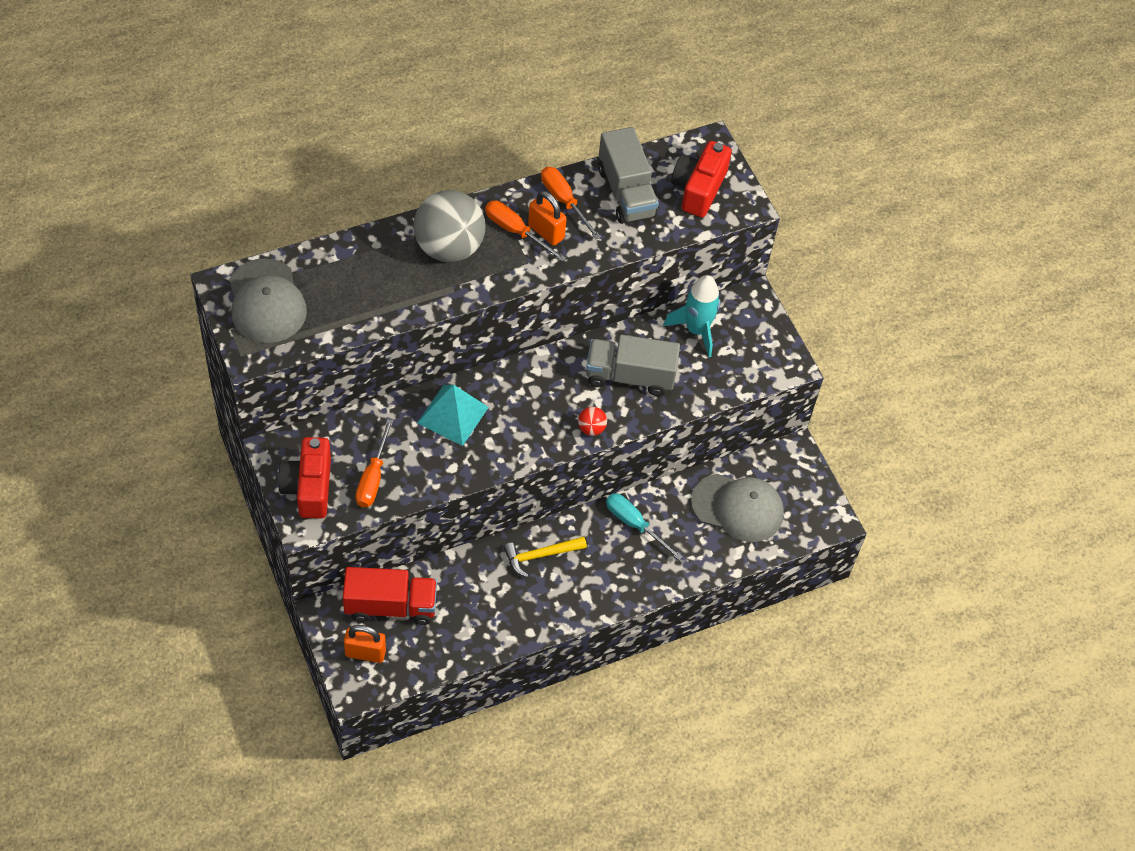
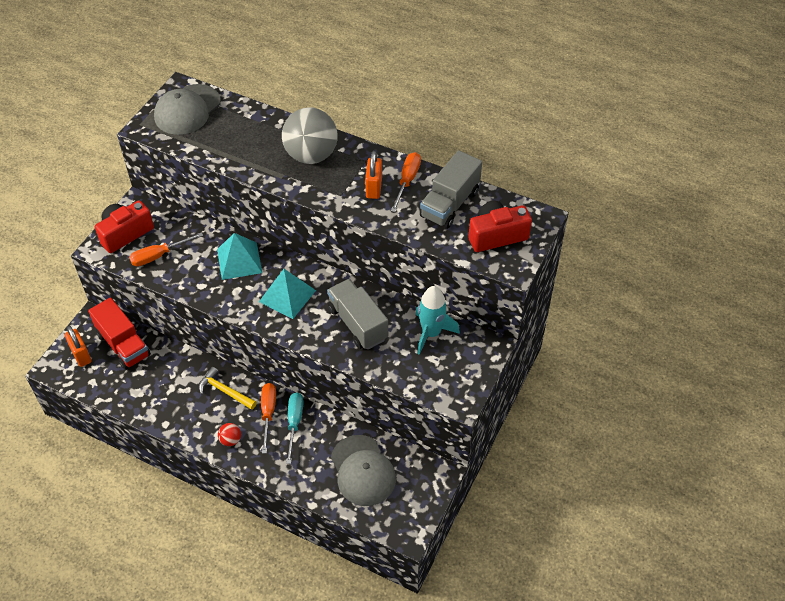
camera: 55 degrees right, 5 degrees down
(515, 231) = (358, 175): orange screwdriver -> orange screwdriver (268, 413)
(539, 407) = (287, 296): none -> turquoise pyramid
(591, 428) = (297, 331): red ball -> red ball (230, 440)

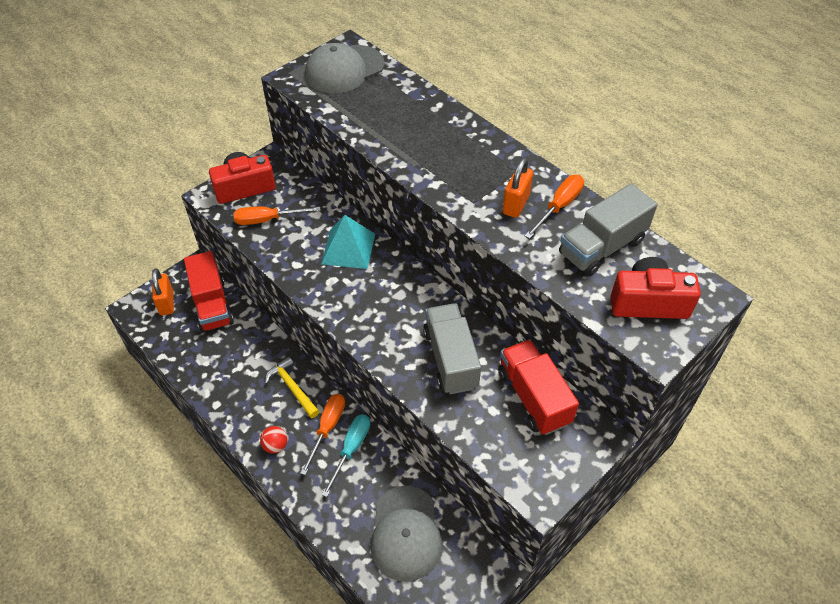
camera: 20 degrees right, 0 degrees up
(287, 296) = (384, 302): turquoise pyramid -> none
(311, 155) = (458, 149): grey ball -> none
(431, 333) = (533, 397): turquoise rocket -> red truck

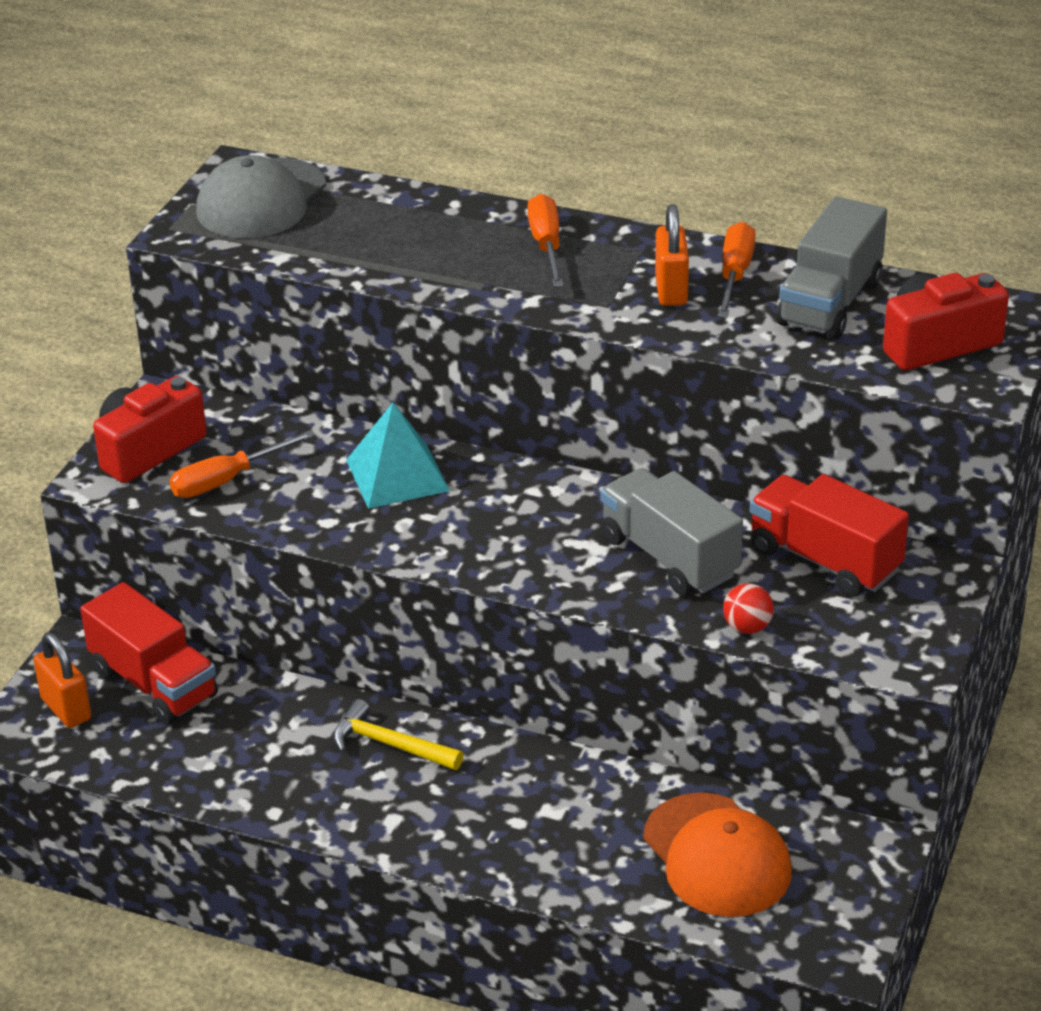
camera: 25 degrees left, 15 degrees down
(275, 445) = (421, 827): red ball -> red ball (747, 627)
(327, 428) = (491, 775): orange screwdriver -> orange screwdriver (546, 246)
(351, 449) = (551, 787): turquoise screwdriver -> none
(405, 533) = (717, 856): grey cap -> orange cap

